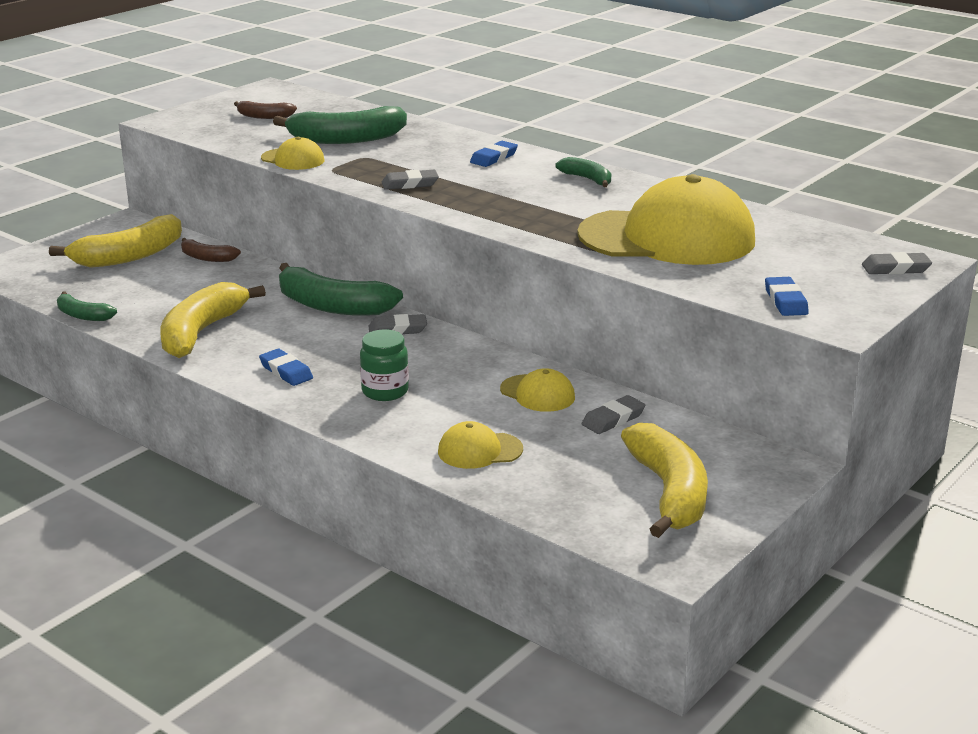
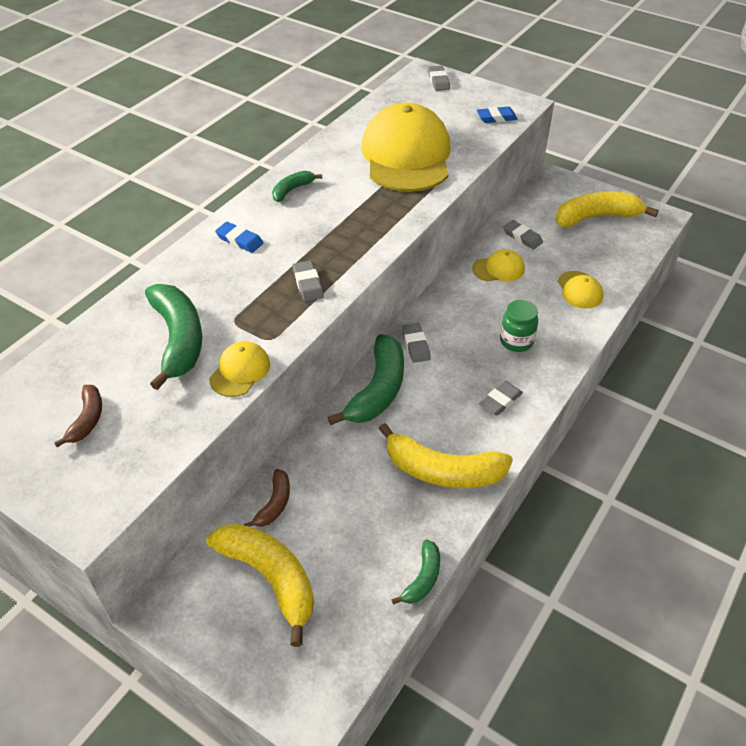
camera: 95 degrees left, 20 degrees up
(286, 371) = (500, 400): blue eraser -> grey eraser
(537, 393) = (498, 269): yellow cap -> yellow cap turned 45 degrees clockwise

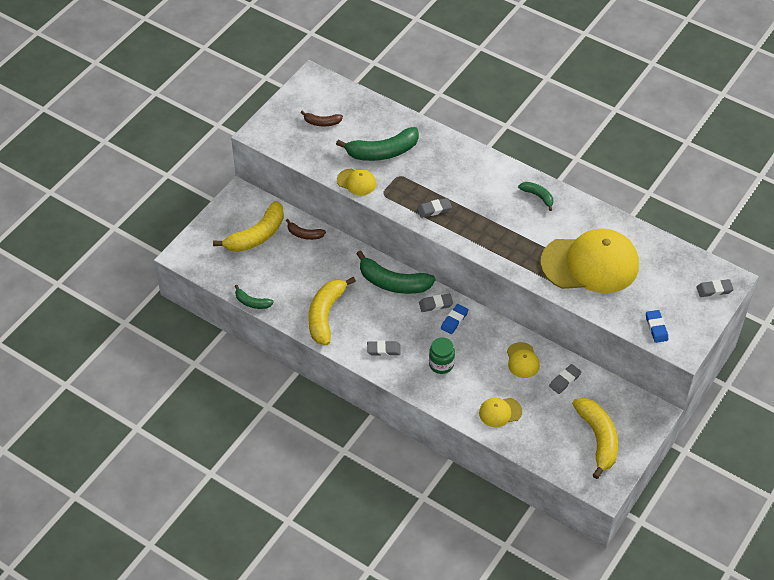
camera: 90 degrees right, 5 degrees up
(239, 240) = (478, 172): blue eraser -> blue eraser (454, 320)
(500, 400) = (383, 350): grey eraser -> grey eraser turned 45 degrees counterclockwise

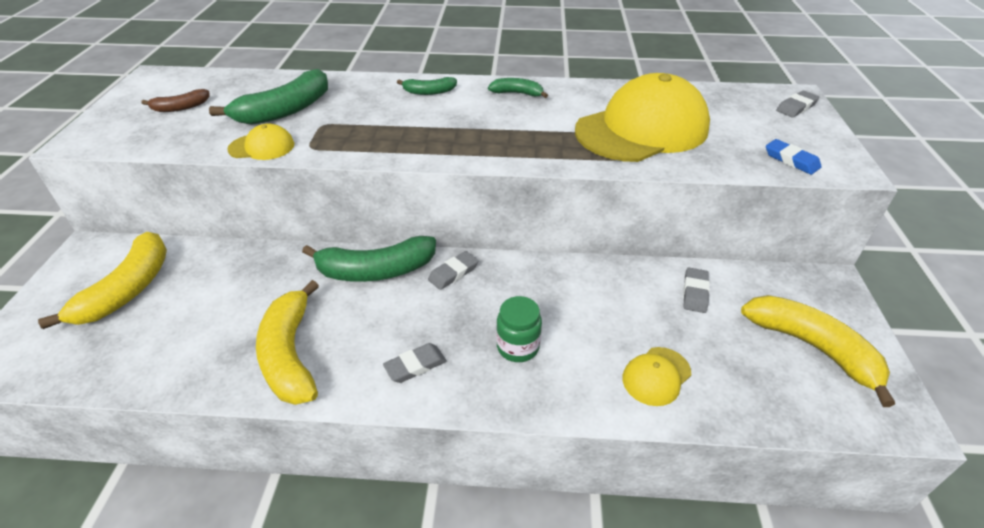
camera: 30 degrees left, 10 degrees down
(252, 302) = (144, 390): green banana -> green banana (429, 92)
(304, 234) = (210, 261): brown banana -> none
(434, 209) = (396, 141): grey eraser -> none
(454, 320) = (493, 282): blue eraser -> none
(522, 360) = (621, 292): yellow cap -> none

